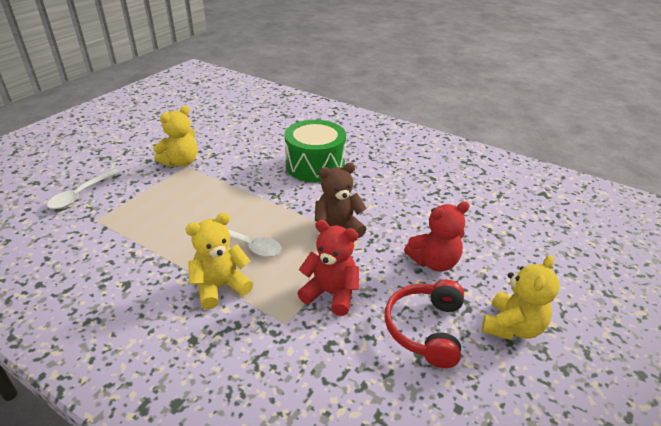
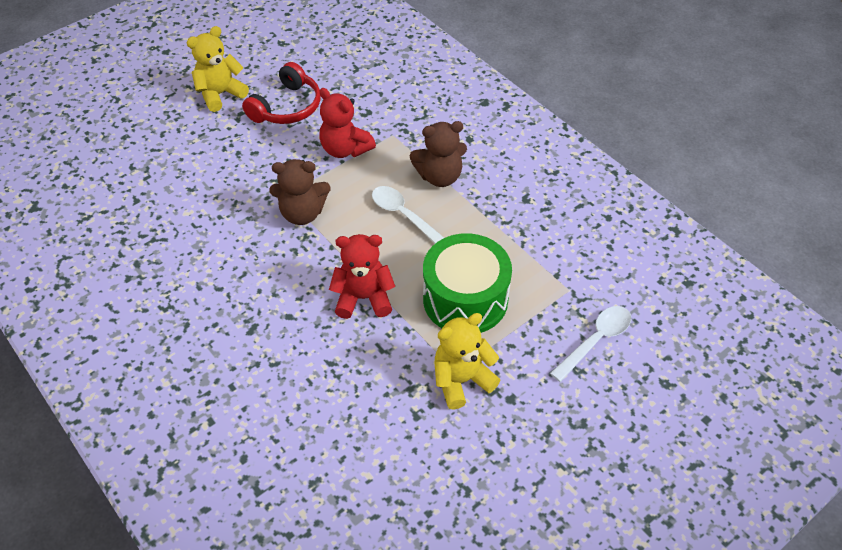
camera: 160 degrees left, 15 degrees up
(220, 287) = (440, 176): yellow teddy bear -> brown teddy bear
(315, 165) = (273, 325): green drum -> green drum (465, 299)
(434, 262) = (234, 156): red teddy bear -> red teddy bear (363, 298)

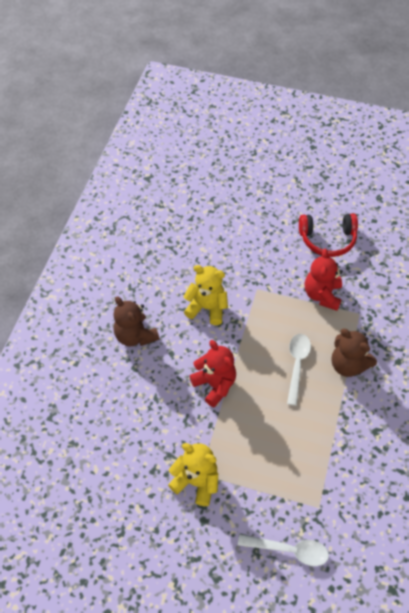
camera: 55 degrees right, 5 degrees up
(220, 94) = (305, 198): yellow teddy bear -> yellow teddy bear (207, 308)
(302, 213) = (251, 307): brown teddy bear -> brown teddy bear (135, 336)
(465, 299) = (259, 445): green drum -> none

